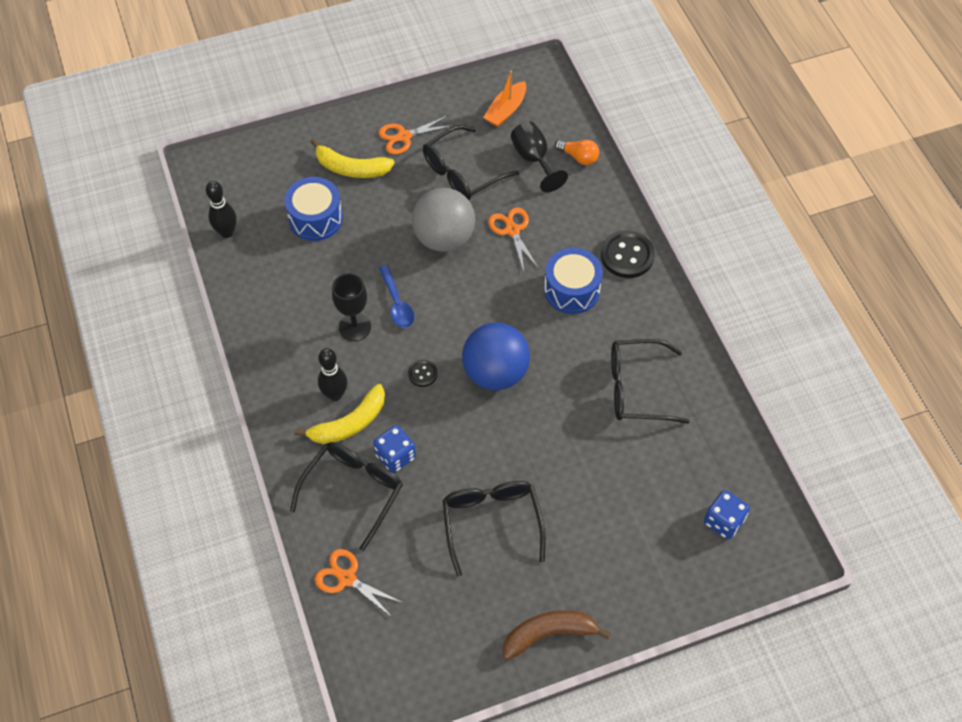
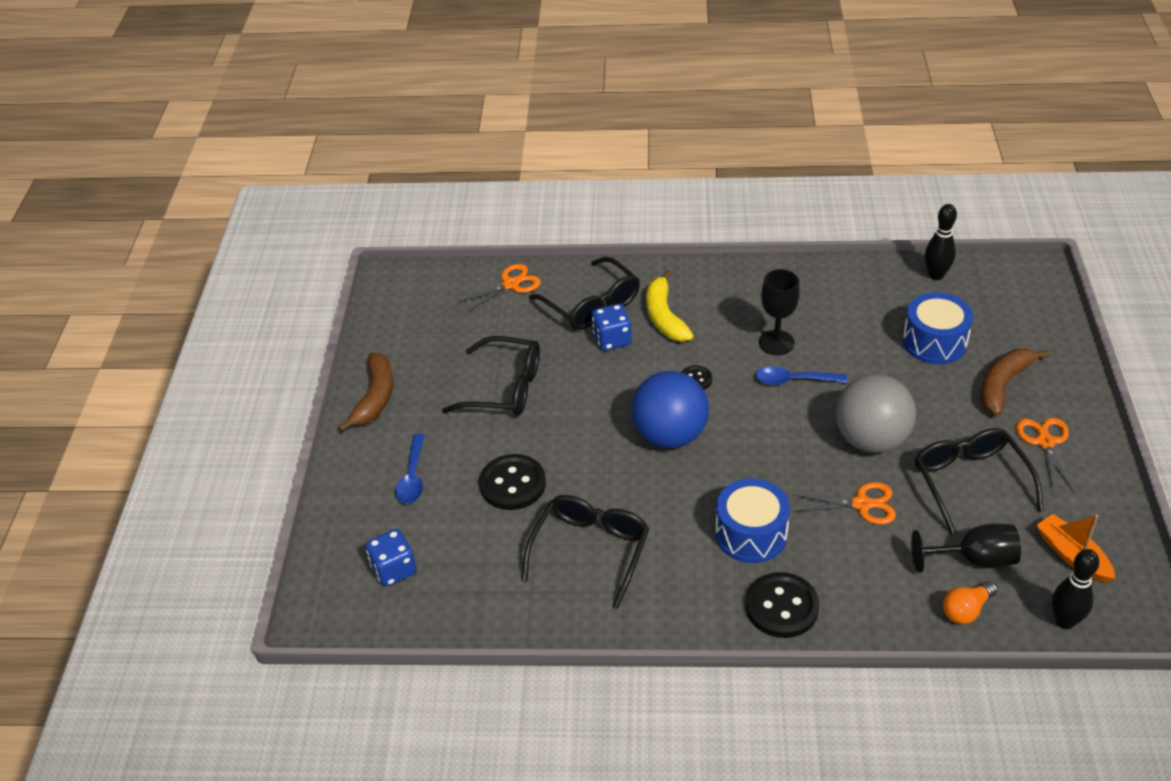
camera: 115 degrees right, 15 degrees down
(335, 394) = (701, 313): black bowling pin -> black bowling pin (1064, 621)
(351, 168) = (1003, 385): yellow banana -> brown banana
(598, 470) = (512, 484): none -> black button
(626, 552) = (413, 477): none -> blue spoon

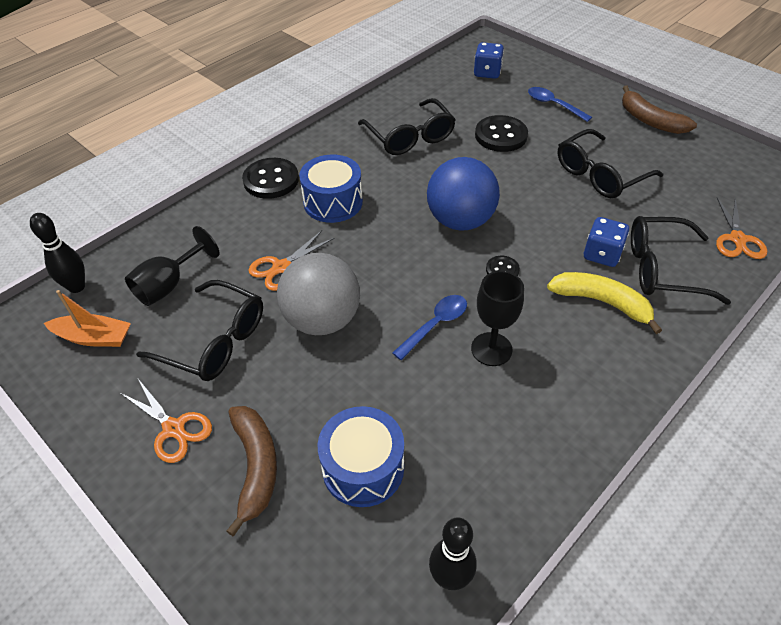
camera: 130 degrees right, 5 degrees up
(966, 610) = (152, 250): orange light bulb -> none

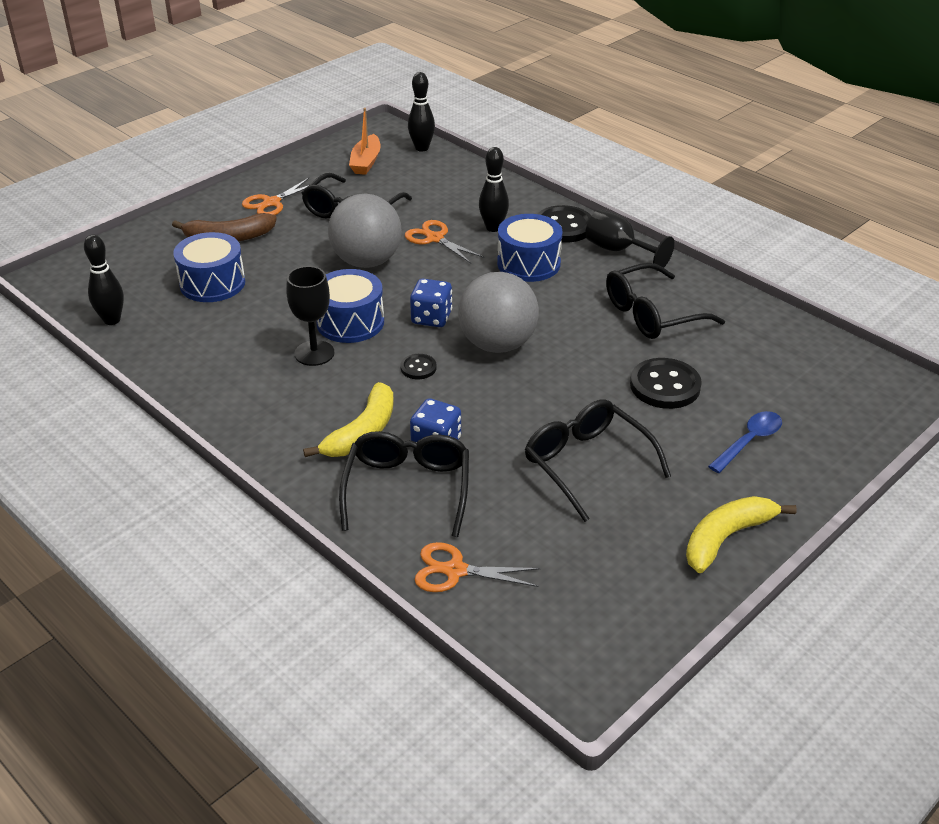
camera: 90 degrees right, 10 degrees down
(169, 285) = (419, 187): black goblet -> black goblet (618, 251)
(266, 225) = (493, 228): none -> black bowling pin
(435, 325) = (350, 322): blue spoon -> blue drum
(460, 221) = (497, 344): blue ball -> grey ball
(487, 72) = (822, 385): blue dice -> blue dice (431, 318)
(650, 120) = (726, 538): brown banana -> yellow banana

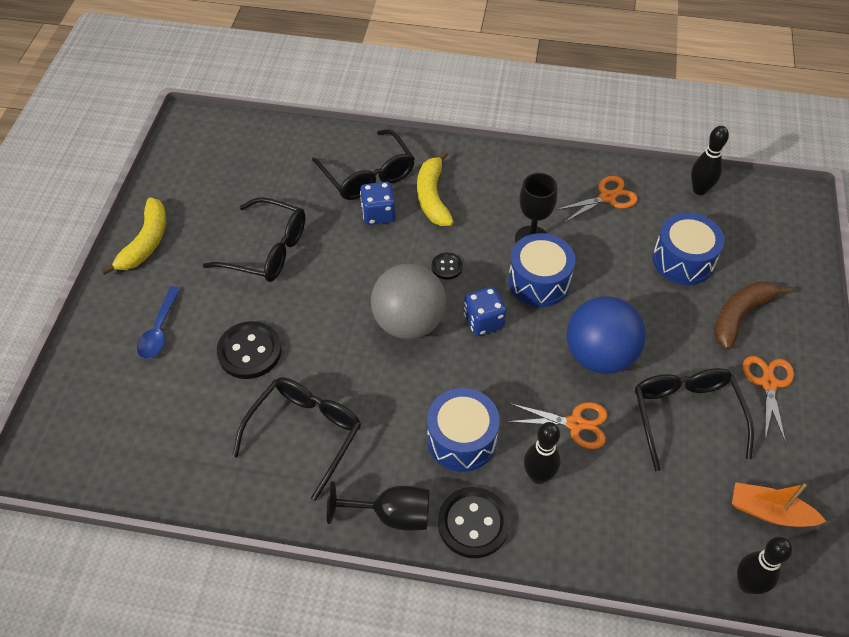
camera: 145 degrees right, 15 degrees up
(366, 162) = (769, 512): orange boat -> orange boat turned 45 degrees counterclockwise
(367, 261) = (599, 355): grey ball -> blue ball
(455, 571) = (298, 144): orange scissors -> orange scissors (607, 197)

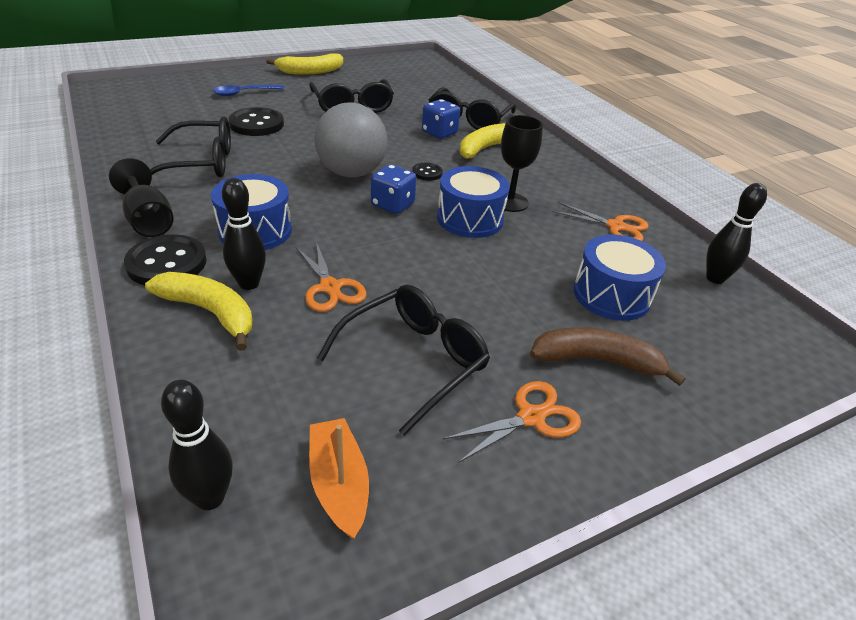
camera: 50 degrees right, 15 degrees down
(561, 517) = (210, 312): none -> yellow banana
(599, 355) = (427, 277): blue ball -> none

